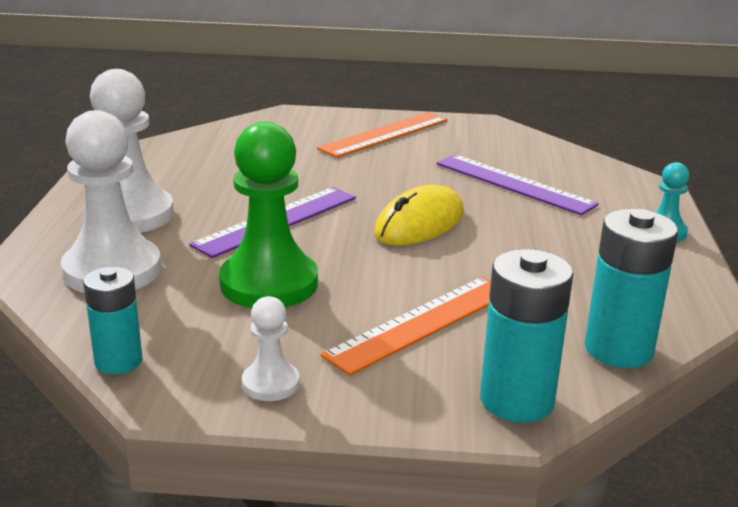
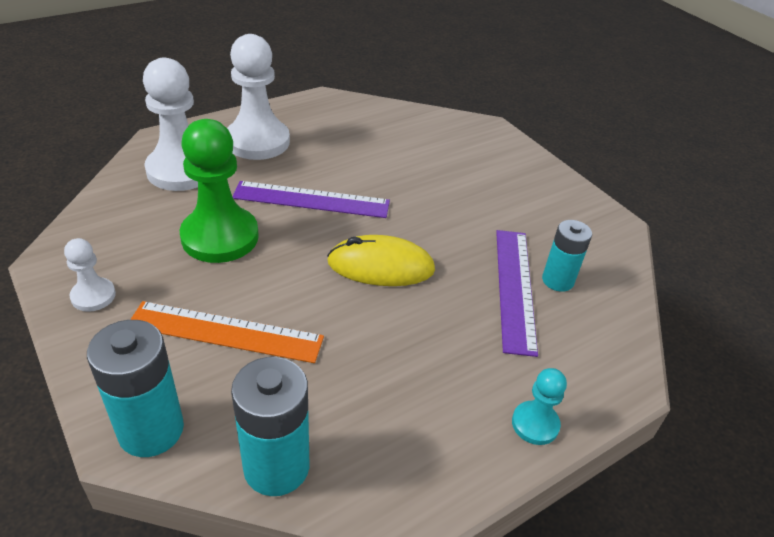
camera: 50 degrees right, 15 degrees up
(118, 361) = (78, 224): turquoise battery -> turquoise battery (557, 280)
(385, 134) = (515, 183): orange ruler -> none

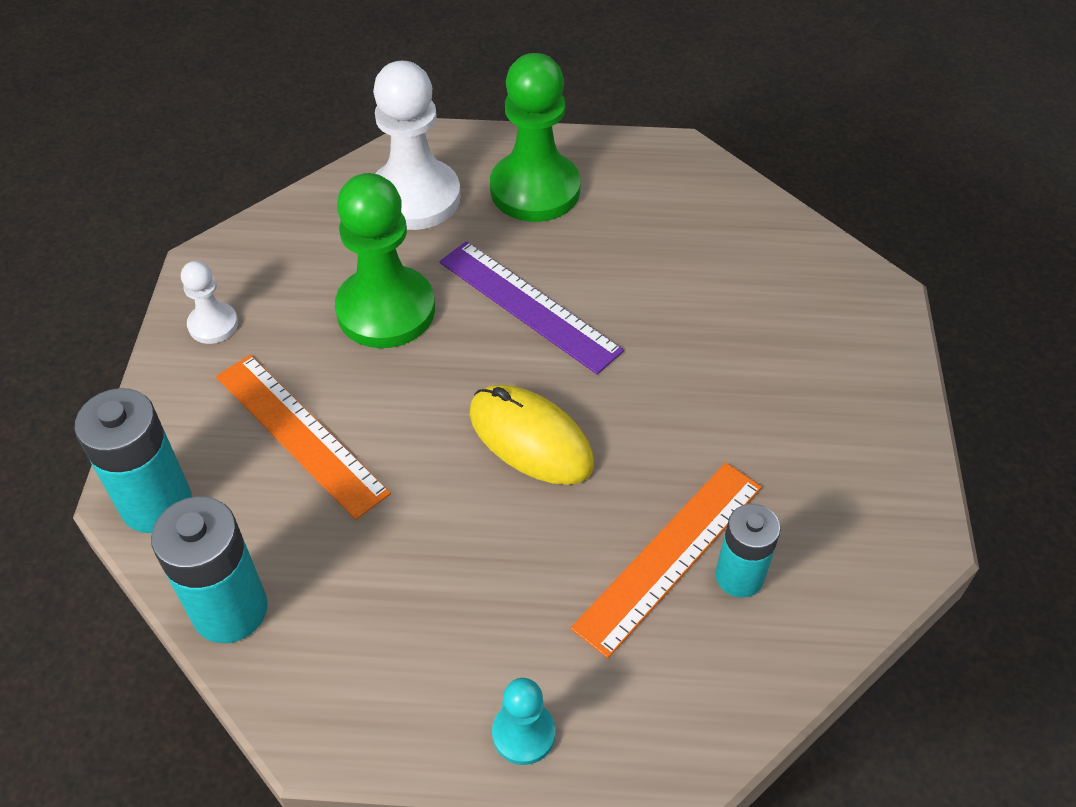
camera: 40 degrees right, 10 degrees up
(257, 141) = (535, 190): white pawn -> green pawn
(515, 288) = (670, 556): purple ruler -> orange ruler

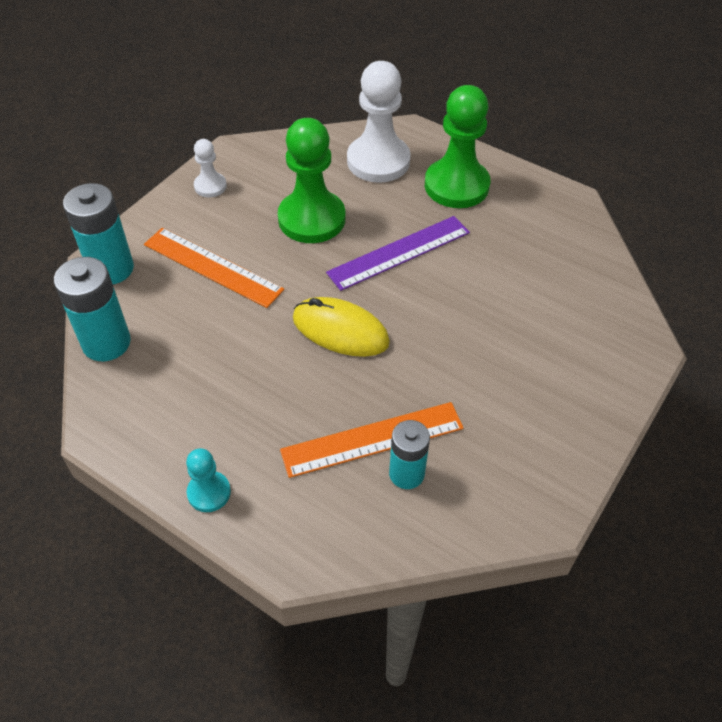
camera: 30 degrees right, 0 degrees up
(301, 433) = (213, 266): orange ruler -> orange ruler turned 45 degrees counterclockwise
(529, 305) = (399, 253): purple ruler -> purple ruler turned 75 degrees clockwise
(530, 438) = (340, 330): yellow mouse -> yellow mouse turned 45 degrees counterclockwise

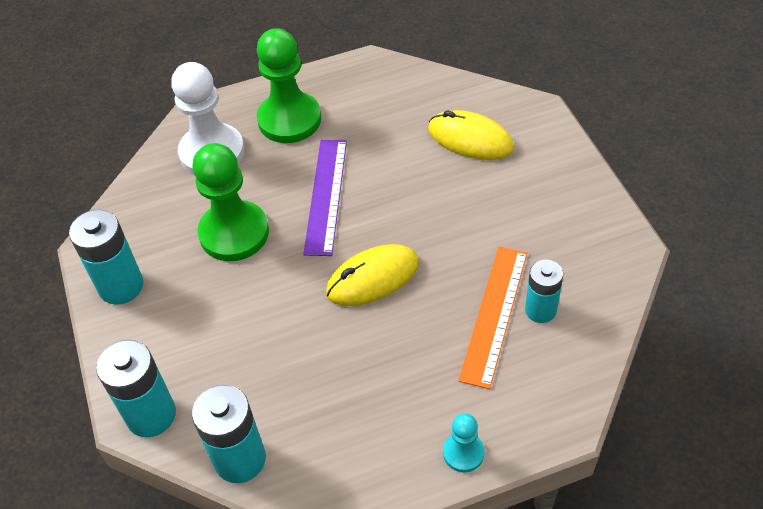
camera: 50 degrees left, 0 degrees up
(210, 186) = (121, 286): white pawn -> turquoise battery
(213, 266) = (222, 332): orange ruler -> none
(557, 315) = (470, 139): none -> yellow mouse

